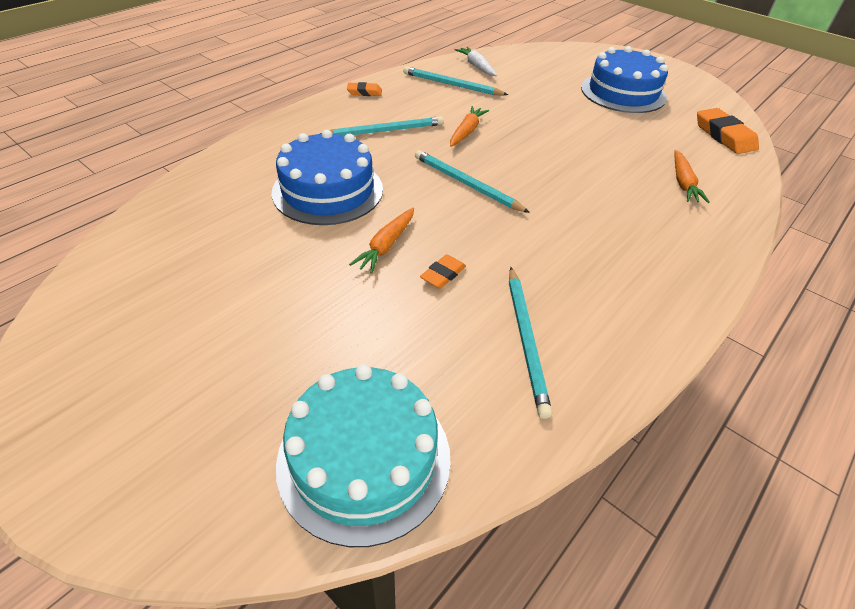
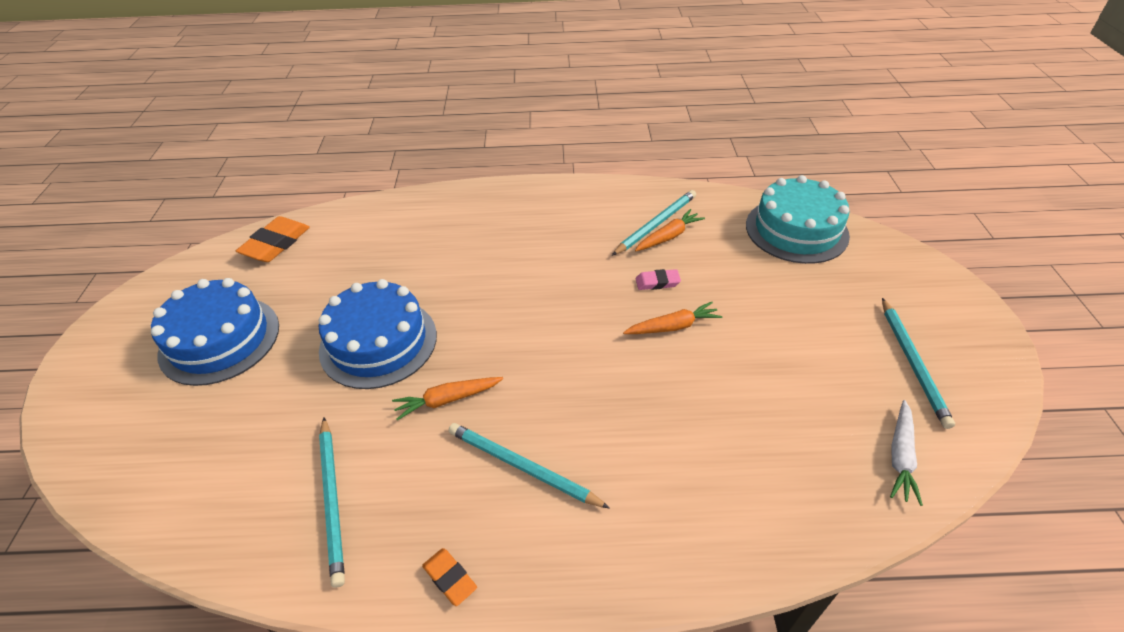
camera: 130 degrees left, 0 degrees up
(328, 190) = (668, 416): blue cake -> blue cake (378, 342)
(443, 274) = (657, 282): orange eraser -> pink eraser
(467, 184) = (541, 338): turquoise pencil -> turquoise pencil (912, 362)
(476, 66) = (239, 518): white carrot -> white carrot (900, 456)
(683, 183) = (394, 235): orange carrot -> orange carrot (668, 236)

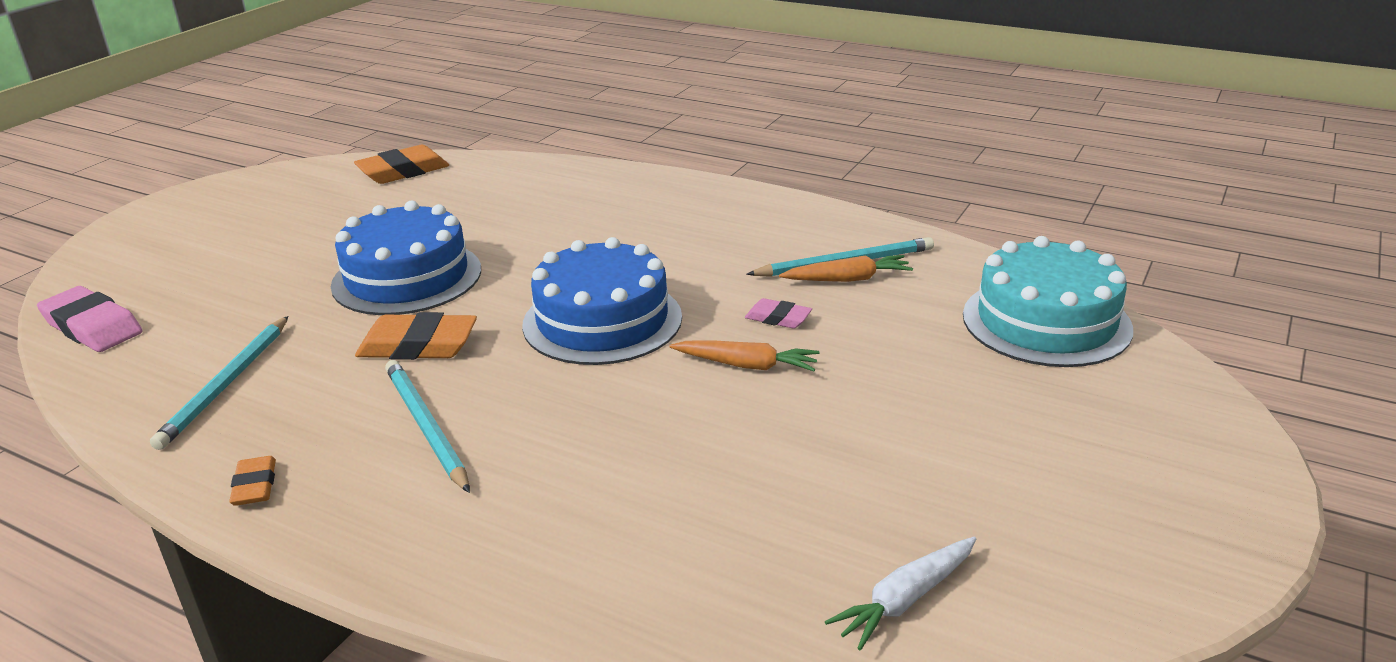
camera: 30 degrees right, 15 degrees down
(149, 498) = (92, 327): none -> pink eraser
(220, 339) = (272, 231): blue cake -> blue cake (602, 321)
(447, 400) = (418, 345): orange carrot -> orange eraser
(912, 362) = (1054, 513): turquoise pencil -> none

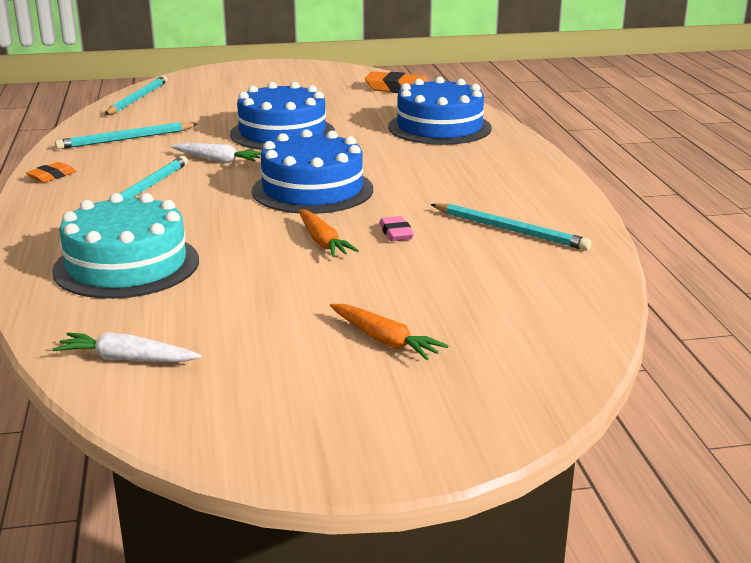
camera: 50 degrees right, 5 degrees down
(92, 327) = (137, 99): pink eraser -> turquoise pencil
(418, 345) = (217, 160): orange eraser -> white carrot
(549, 195) = (439, 127): none -> blue cake
(847, 279) = (488, 237): orange carrot -> orange carrot (384, 340)
(1046, 321) = (548, 320): turquoise cake -> turquoise cake (126, 265)

